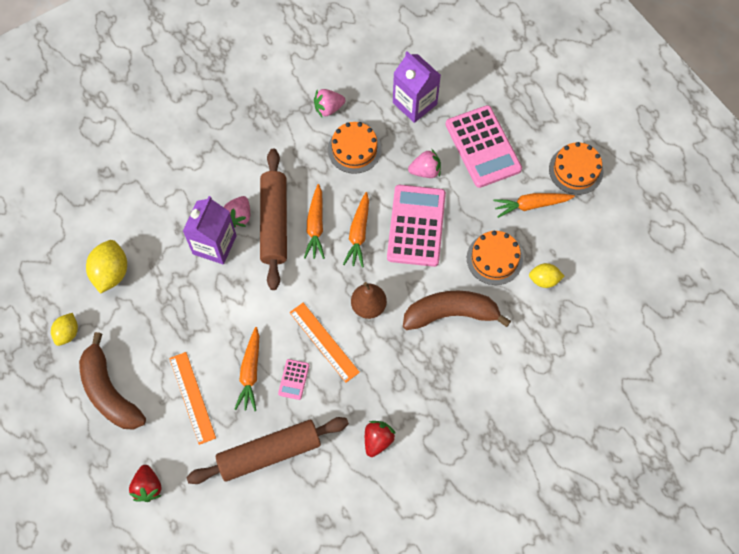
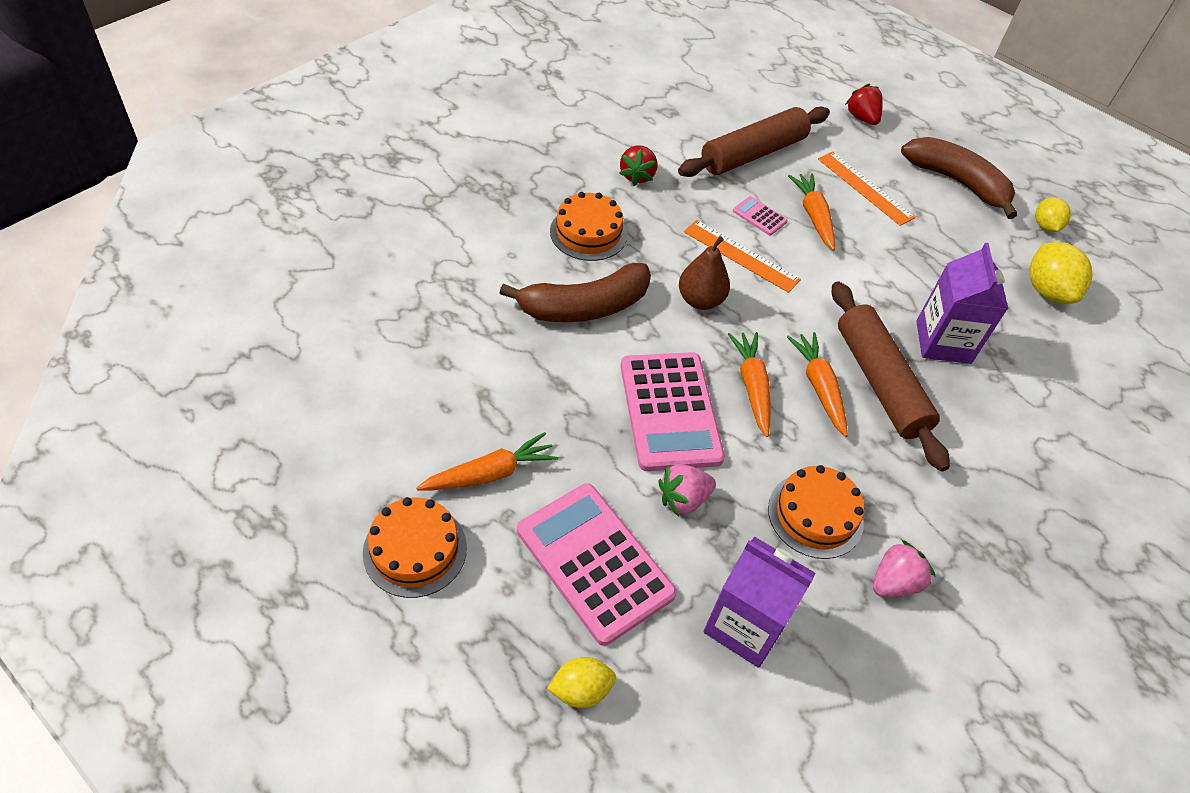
camera: 160 degrees right, 15 degrees down
(239, 216) = (933, 382): pink strawberry -> none
(293, 379) = (759, 216): pink calculator -> pink calculator turned 45 degrees counterclockwise
(494, 259) = (536, 384): orange cake -> orange cake (588, 233)
(544, 280) = (455, 367): yellow lemon -> yellow lemon (581, 690)

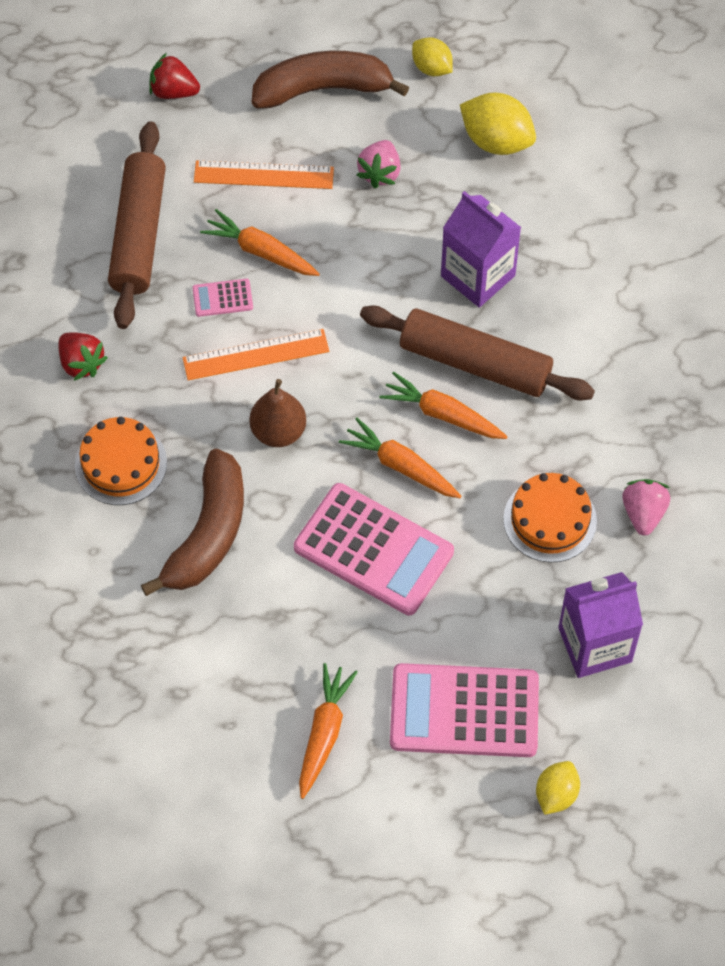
camera: 45 degrees left, 10 degrees up
(415, 550) = (351, 835): orange cake -> none
(683, 499) = (461, 605): pink strawberry -> pink strawberry (380, 173)

